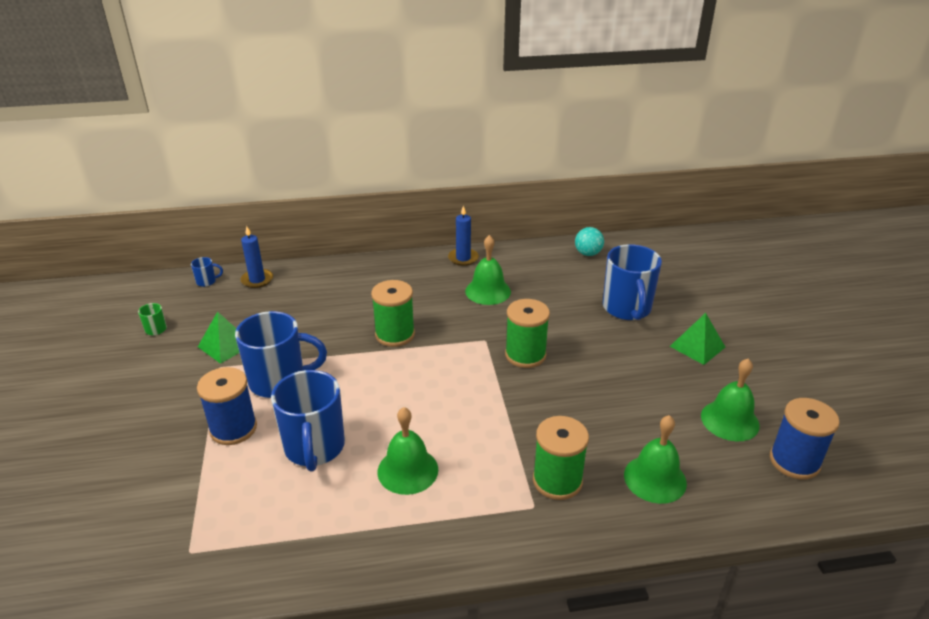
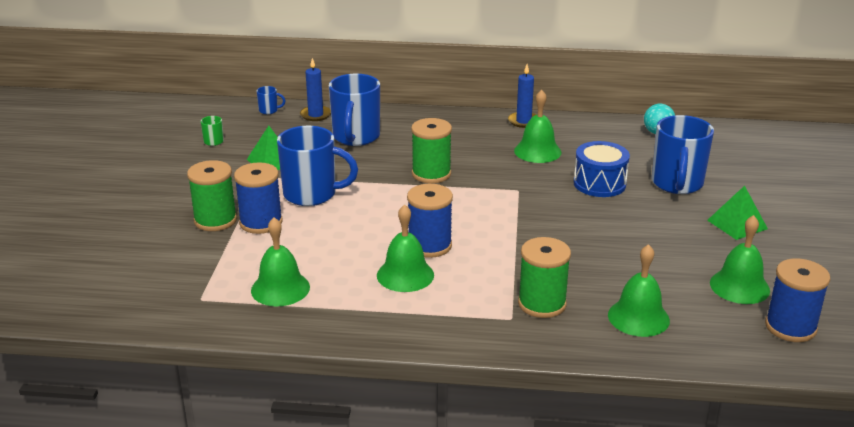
camera: 15 degrees right, 5 degrees down
(278, 517) = (280, 288): none -> green bell
(314, 448) = (327, 247): blue mug -> blue mug (356, 137)
(421, 426) = (429, 245): none -> blue spool
(525, 355) = (553, 207): green spool -> green spool (215, 220)
(558, 320) = (599, 183): none -> blue drum

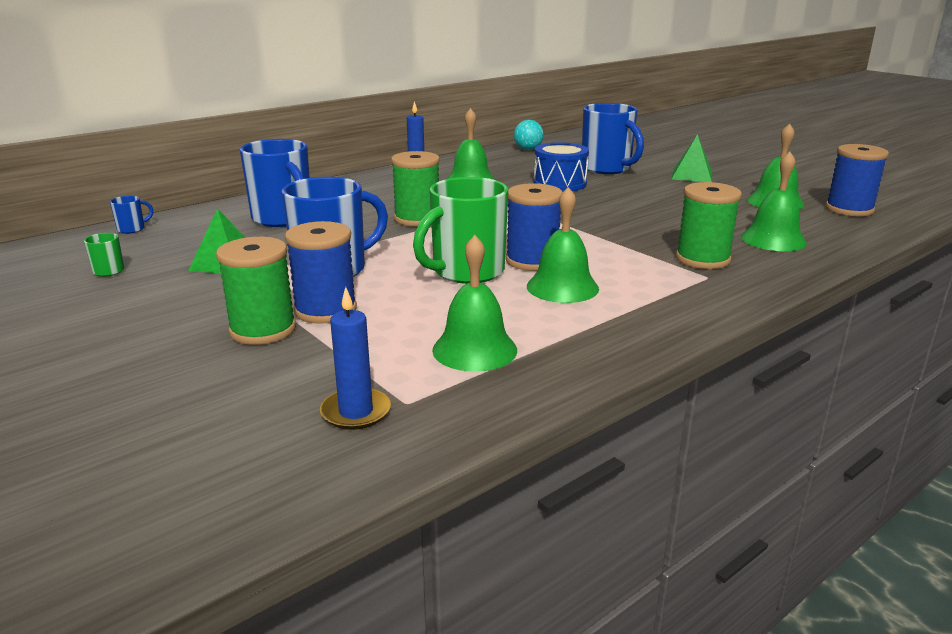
camera: 45 degrees left, 5 degrees down
(315, 115) = (200, 217): blue candle -> blue candle (356, 412)
(376, 234) = (466, 272): none -> green mug

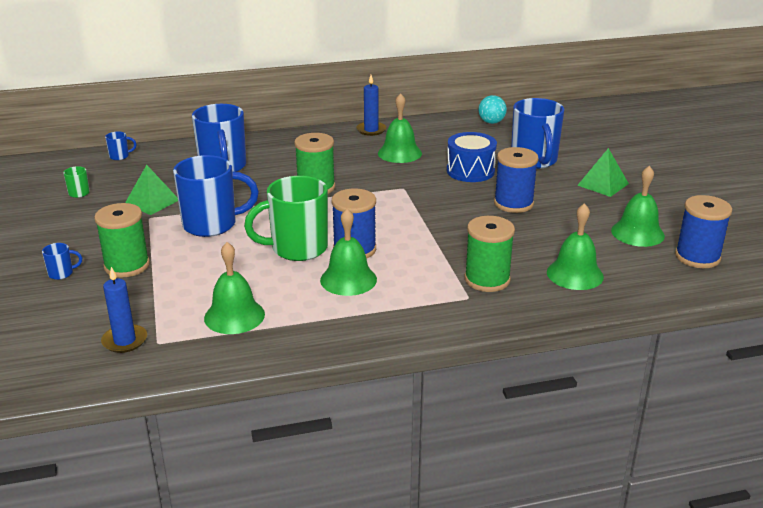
camera: 25 degrees right, 5 degrees up
(171, 358) = (62, 273): none -> blue mug
(325, 310) = (176, 259): blue spool -> blue spool (513, 203)

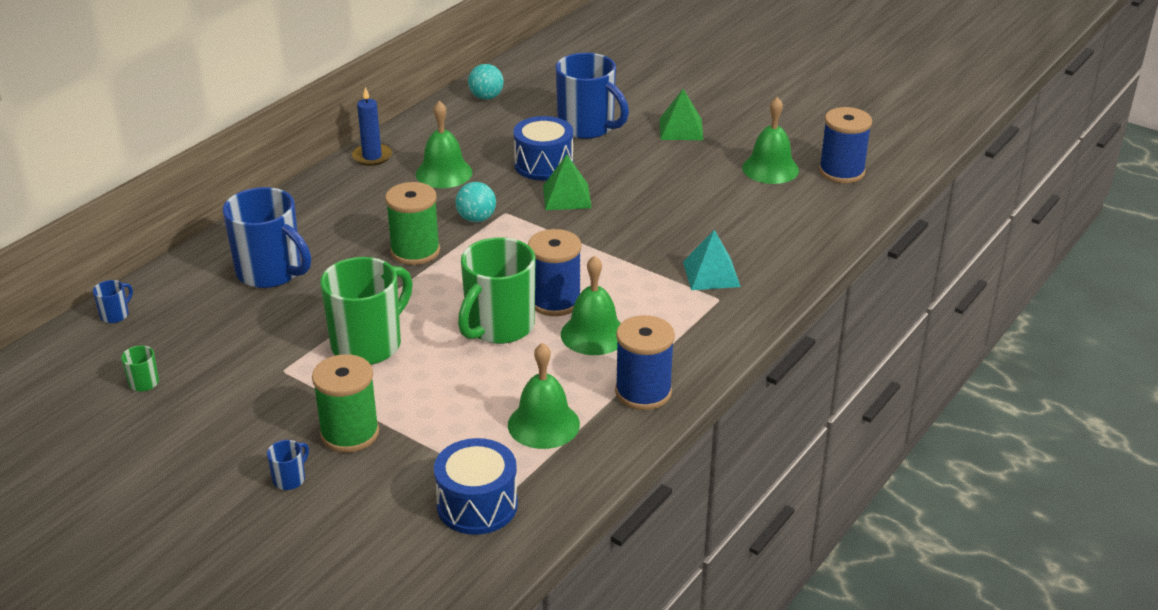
camera: 40 degrees left, 5 degrees up
(125, 341) = (477, 505): blue candle -> blue drum
(152, 202) = (255, 351): green pyramid -> green pyramid (567, 196)
(212, 225) = (368, 344): blue mug -> green mug
(379, 184) = (476, 219): none -> turquoise ball
(487, 280) = (711, 274): green spool -> turquoise pyramid
(513, 203) = (631, 184): blue spool -> blue spool (643, 392)
(575, 274) = (772, 233): green bell -> none

